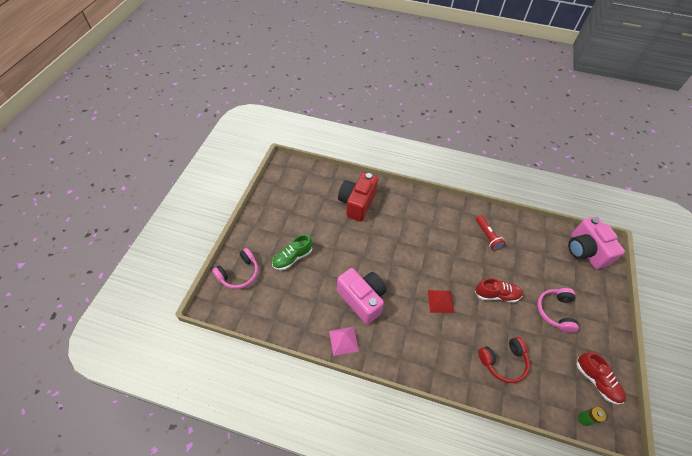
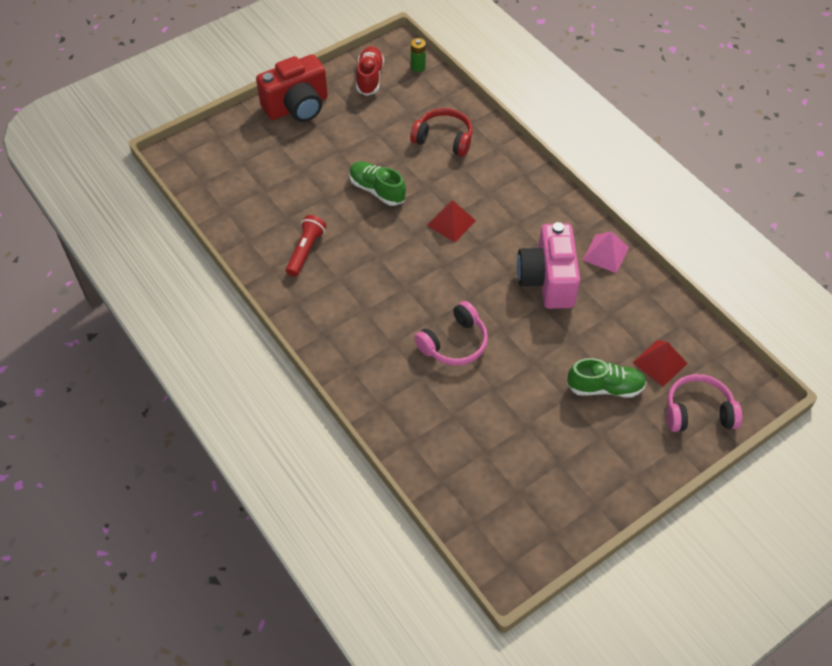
camera: 140 degrees left, 0 degrees up
(272, 288) = (660, 363): none -> red pyramid
(357, 203) = (441, 410): red camera -> red camera (297, 107)
(496, 295) = (377, 190): red shoe -> green shoe
(555, 311) = (332, 140): pink headphones -> pink headphones (454, 343)
(585, 251) = (210, 165): pink camera -> none

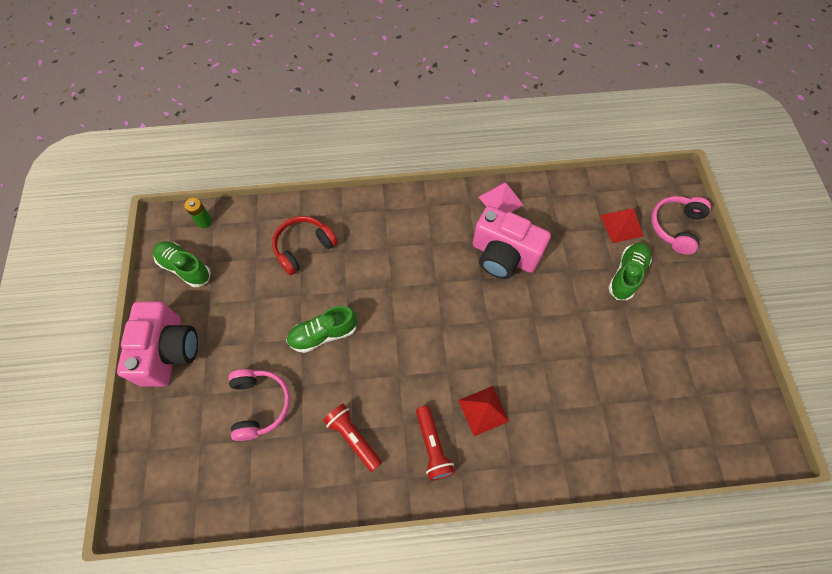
camera: 60 degrees left, 10 degrees up
(297, 107) = (169, 351): red camera -> pink camera
(332, 306) = (432, 446): none -> red flashlight
(369, 78) = (185, 268): red shoe -> green shoe
(451, 223) = (400, 293): red pyramid -> red pyramid (483, 410)
(454, 343) = (529, 362): pink headphones -> pink headphones (259, 405)

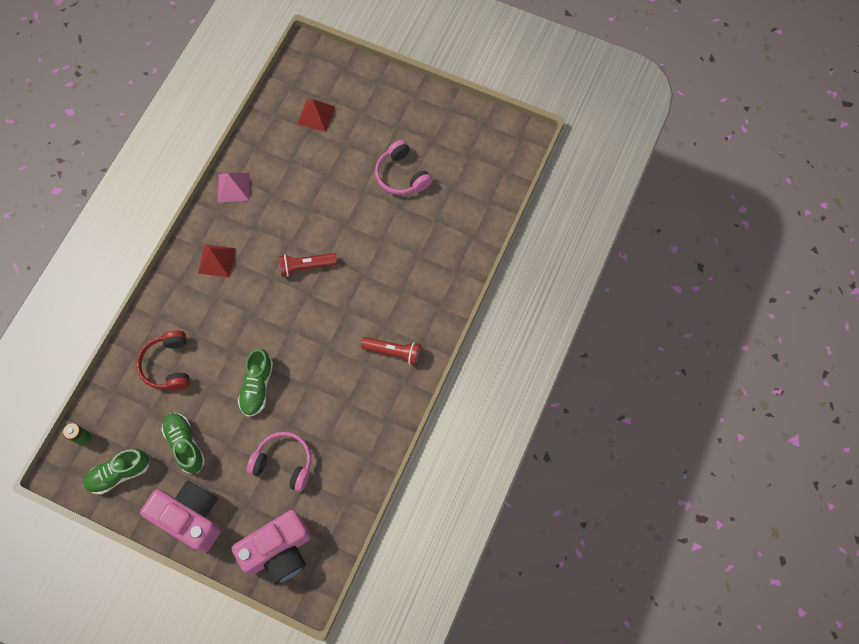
camera: 60 degrees left, 5 degrees up
(353, 438) = (353, 405): red flashlight -> red flashlight (306, 266)
(483, 410) = (390, 302): red pyramid -> red pyramid (217, 260)
(503, 255) = (282, 215): pink camera -> pink camera (279, 551)
(626, 275) = (356, 139): green shoe -> green shoe (185, 444)
(676, 227) = (343, 79): pink headphones -> pink headphones (401, 175)

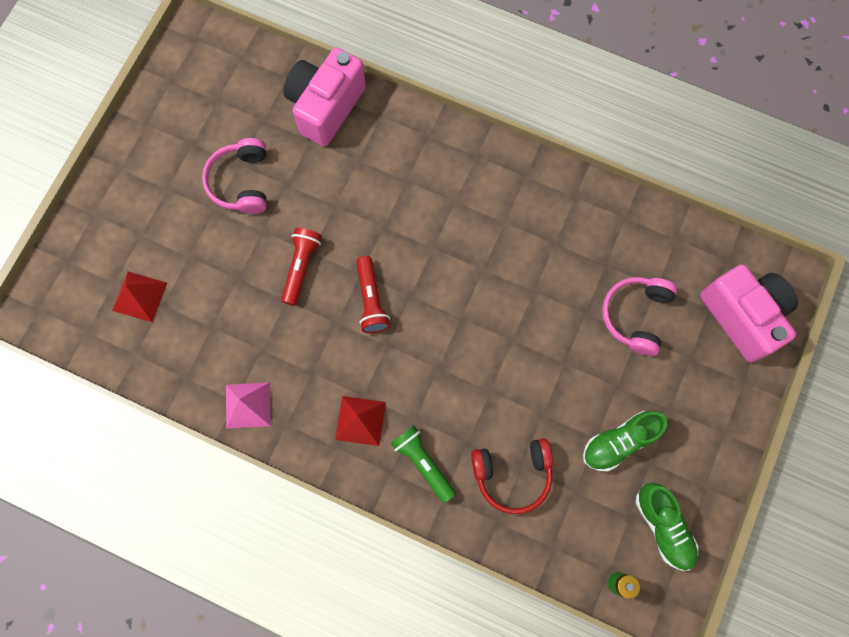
camera: 90 degrees left, 5 degrees up
(182, 303) = (423, 463): none -> green flashlight
(191, 517) = (712, 426): pink camera -> pink camera (325, 106)
(257, 387) = (539, 354): green shoe -> none
(393, 352) = (488, 189): red flashlight -> red flashlight (301, 267)
(401, 175) = (241, 182): pink headphones -> pink headphones turned 120 degrees clockwise

